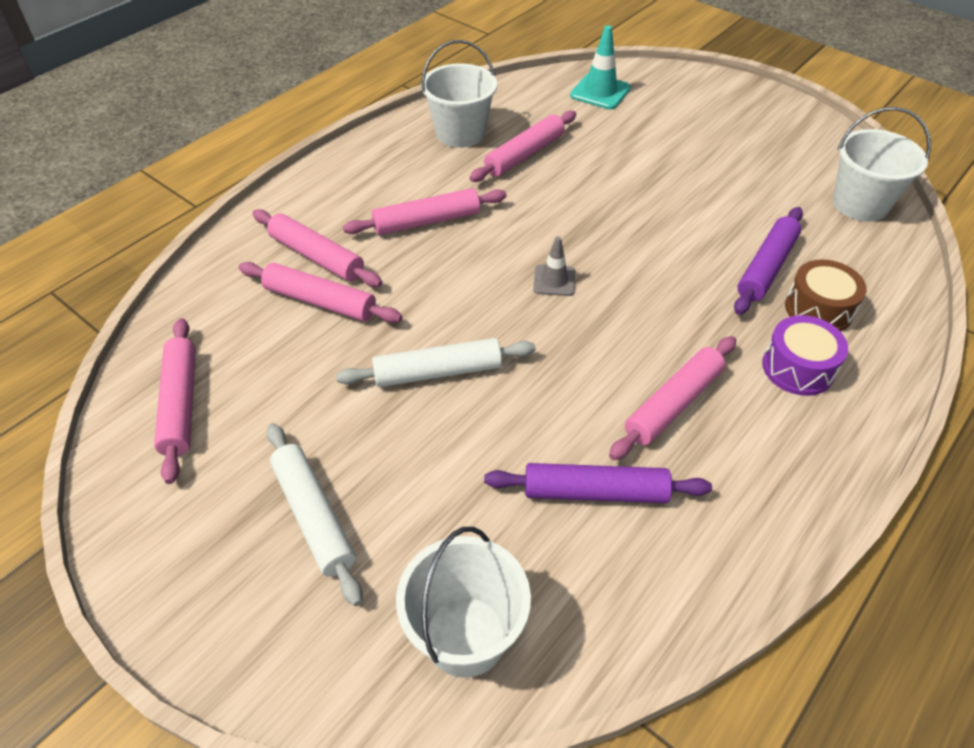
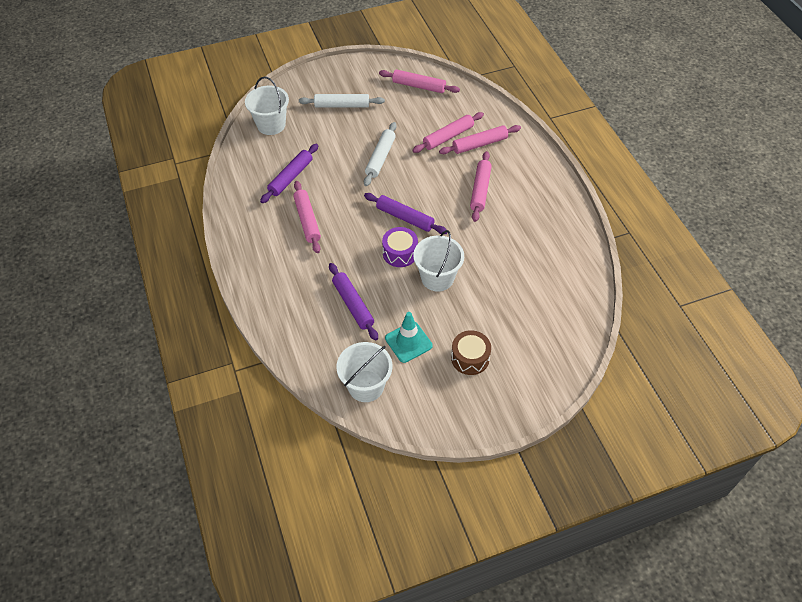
camera: 120 degrees right, 5 degrees up
(460, 133) = (552, 234): white bucket -> white bucket (437, 278)
(525, 155) = (513, 253): pink rolling pin -> none
(554, 280) = (405, 217): grey traffic cone -> purple rolling pin
(600, 92) = (560, 324): turquoise traffic cone -> turquoise traffic cone (408, 342)
(798, 368) = (289, 274): purple drum -> purple drum (400, 253)
(818, 309) = (312, 306): brown drum -> brown drum (470, 358)

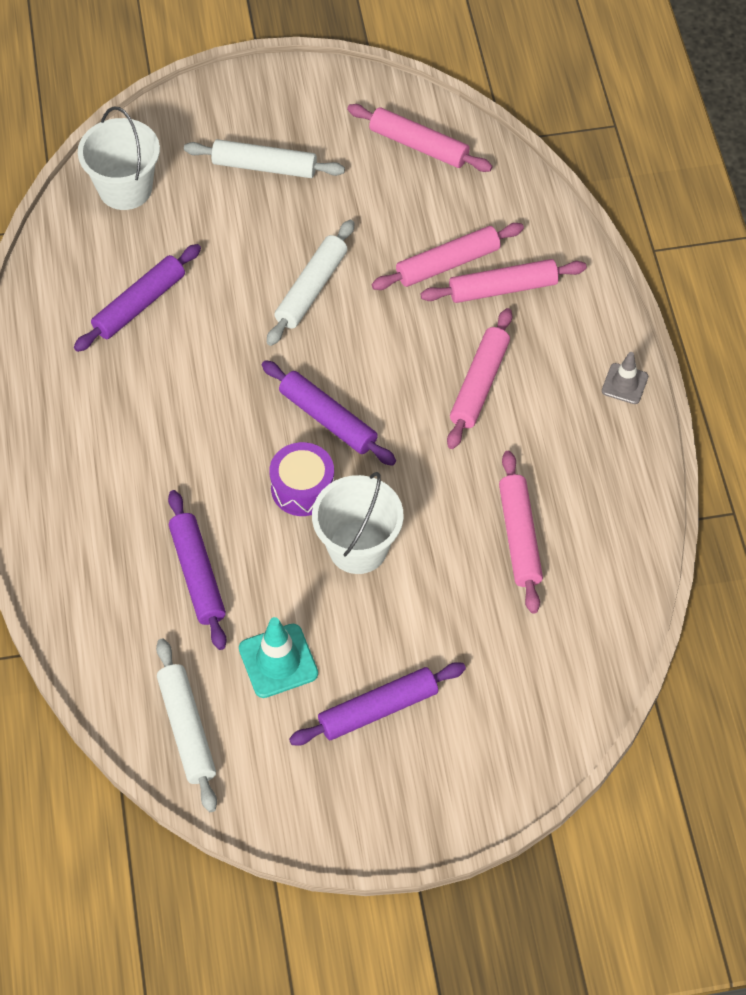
camera: 10 degrees right, 5 degrees up
(307, 220) = (151, 397): pink rolling pin -> pink rolling pin (519, 537)
(366, 386) = (187, 729): white bucket -> white rolling pin
(470, 358) = (378, 709): brown drum -> purple rolling pin
(555, 179) = (624, 384): none -> grey traffic cone

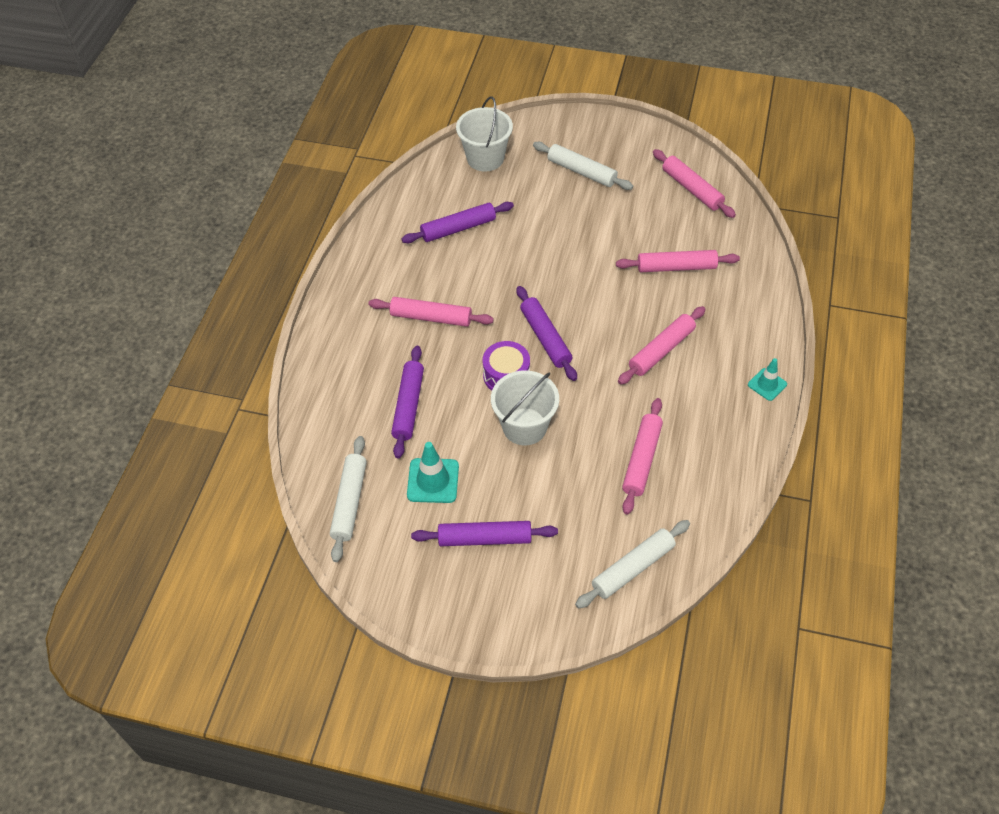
camera: 25 degrees right, 5 degrees down
(311, 289) = (575, 254): white rolling pin -> white rolling pin (632, 568)
(503, 288) = (707, 295): pink rolling pin -> pink rolling pin (431, 318)
(624, 384) = (767, 384): grey traffic cone -> turquoise traffic cone

